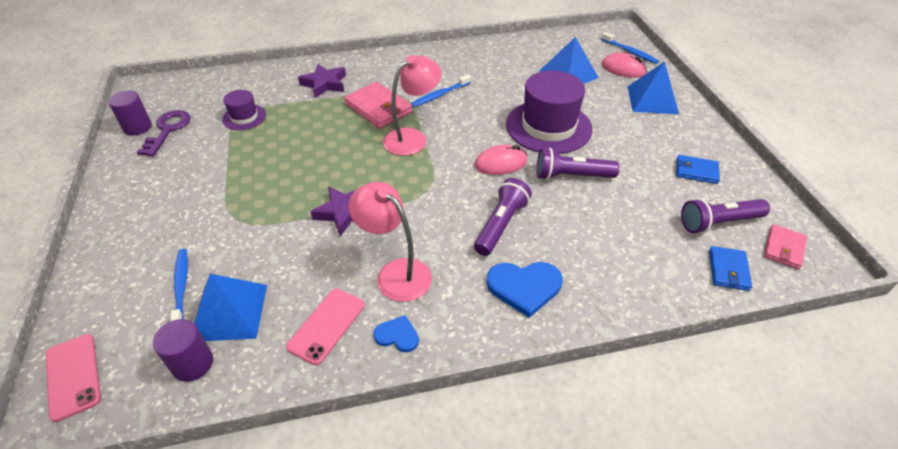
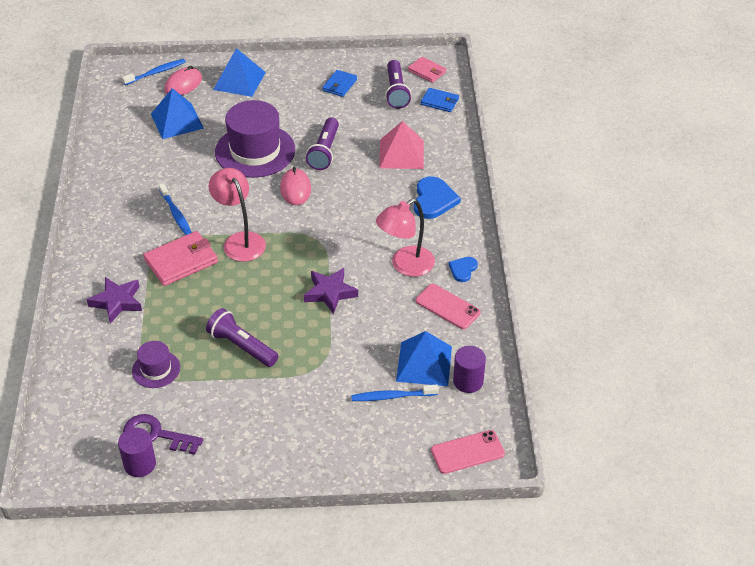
camera: 80 degrees left, 0 degrees up
(501, 225) = (369, 201): purple flashlight -> purple flashlight (242, 346)
(600, 243) = (401, 154): none -> pink pyramid

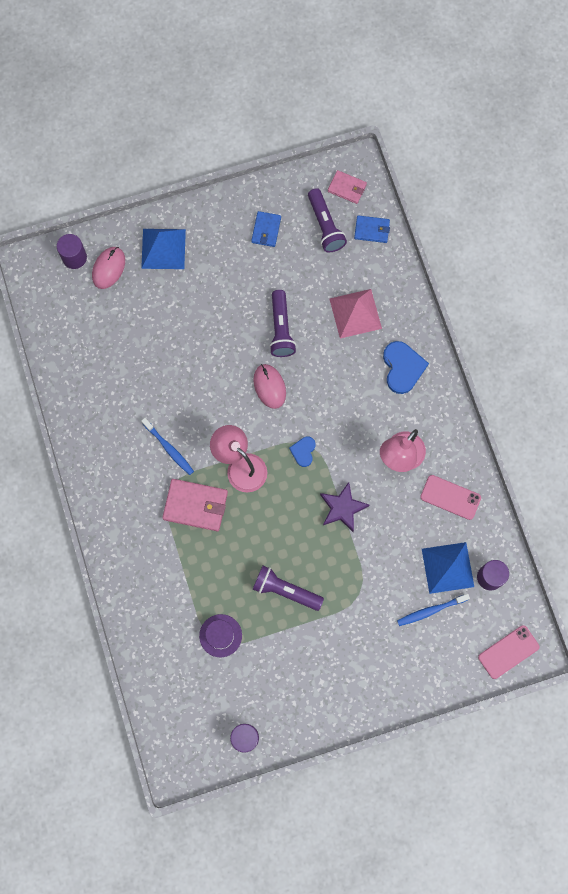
camera: 15 degrees left, 30 degrees up
(117, 302) = (156, 569): purple star -> none
(156, 72) = (74, 257): blue toothbrush -> purple cylinder
(156, 435) = (247, 704): purple key -> none
(177, 121) = (122, 322): blue pyramid -> none
(181, 261) = (195, 505): pink wallet -> pink wallet turned 60 degrees clockwise
(255, 151) = (214, 345): purple hat -> none
(463, 269) = (452, 449): blue heart -> blue heart (303, 451)

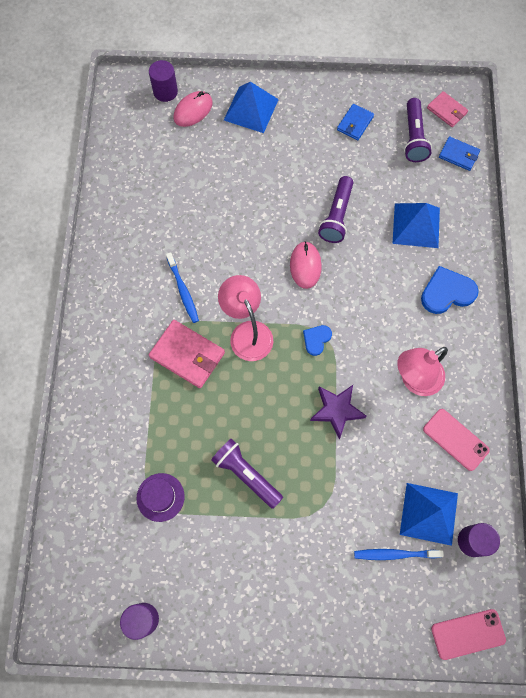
camera: 20 degrees right, 5 degrees down
(355, 313) = (416, 225): pink pyramid -> blue pyramid
(402, 367) = (447, 292): blue heart -> blue heart turned 120 degrees counterclockwise

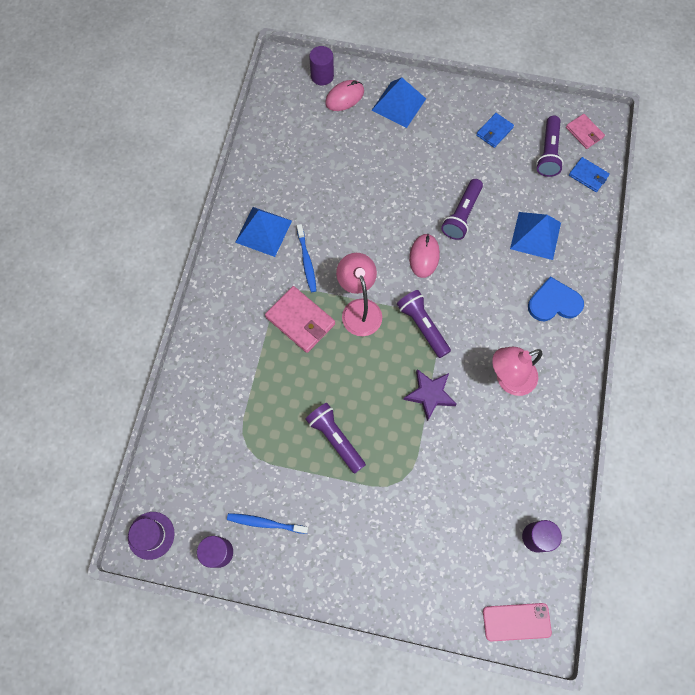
camera: 10 degrees right, 0 degrees up
(160, 497) = (253, 445): purple hat -> purple hat (151, 535)
(316, 339) = (422, 326): blue heart -> purple flashlight
(395, 554) = (461, 536): blue toothbrush -> blue toothbrush (265, 523)
(428, 513) = (499, 504): blue pyramid -> blue pyramid (263, 231)
(455, 439) = (537, 440): pink phone -> none

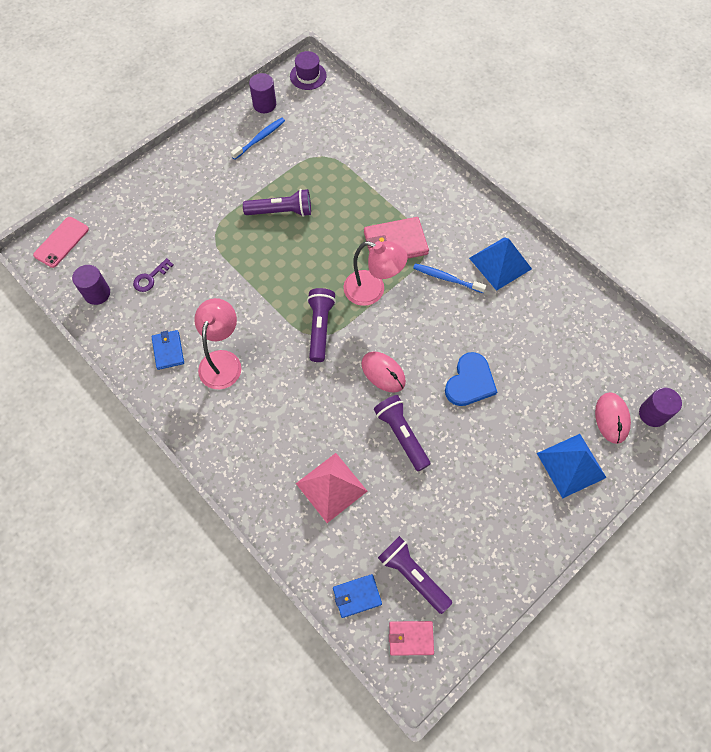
camera: 125 degrees right, 5 degrees down
(422, 326) = (320, 328): purple flashlight -> purple flashlight turned 90 degrees counterclockwise
(429, 394) = (260, 294): purple star -> none
(486, 501) = (150, 278): none -> purple key
(494, 131) = (475, 538): blue wallet -> blue wallet (168, 350)
(535, 235) = (331, 487): blue pyramid -> pink pyramid
(554, 302) = (255, 451): blue heart -> blue heart (470, 382)

